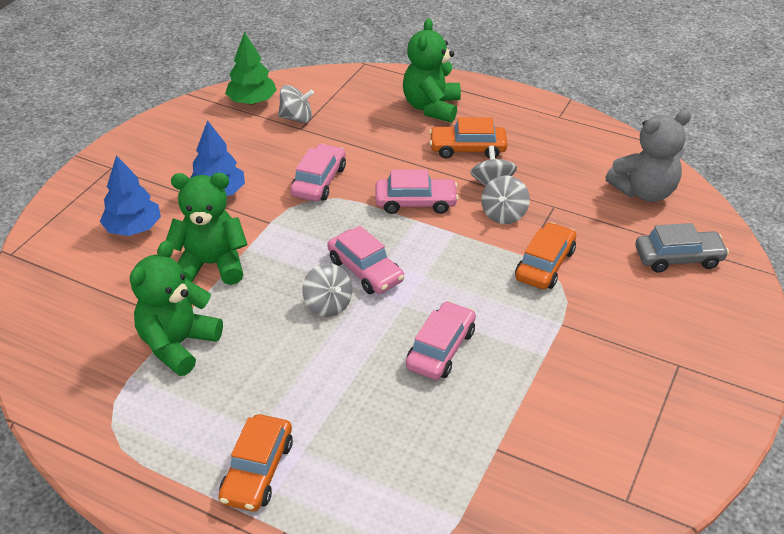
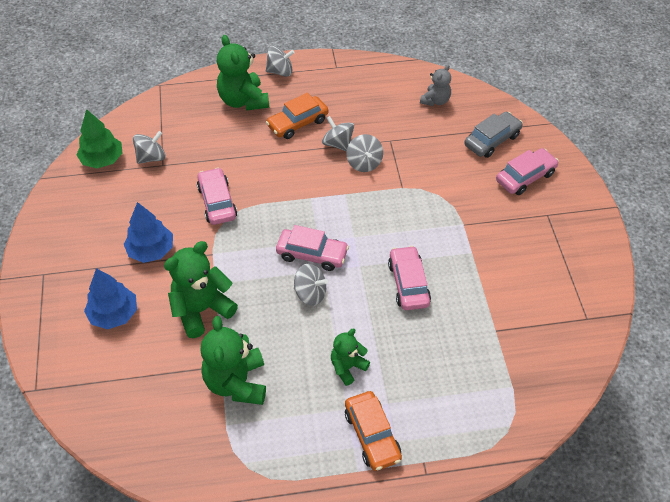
camera: 35 degrees left, 10 degrees up
(297, 392) = (347, 367): none -> green teddy bear
(415, 202) = (299, 184): pink car -> pink car (525, 177)
(494, 97) = (280, 71): none -> grey spinning top
(545, 264) = (420, 187): orange car -> none
(644, 191) = (435, 101): grey teddy bear -> grey teddy bear, size x0.58

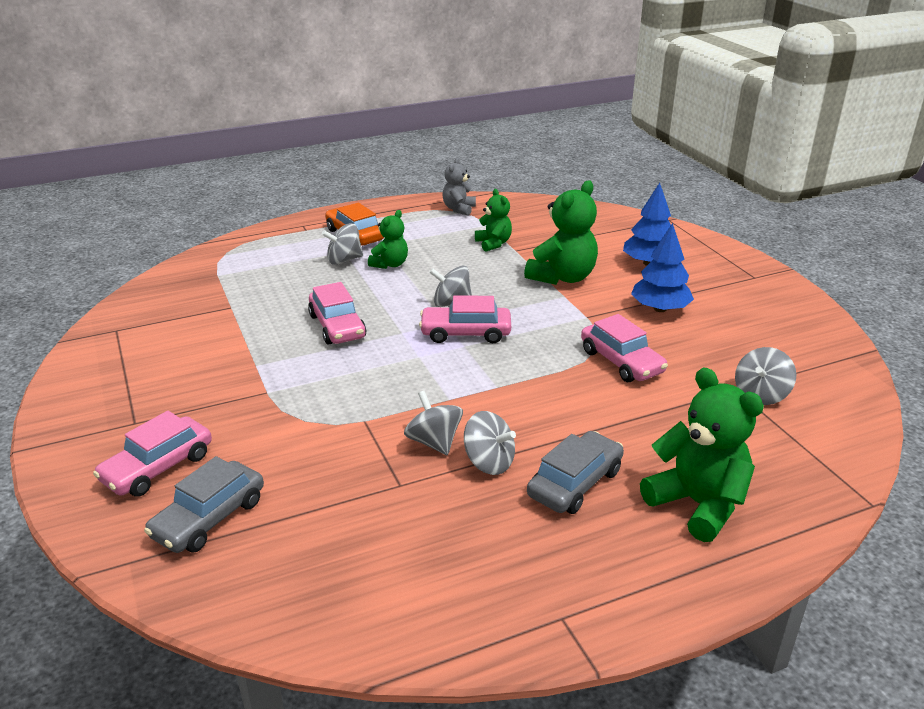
camera: 165 degrees right, 20 degrees down
(102, 160) = (824, 381): green tree -> none
(236, 383) = (493, 243): green teddy bear -> green teddy bear, size x0.58
(280, 71) = (673, 580): grey spinning top -> grey spinning top (344, 260)
(297, 123) = (575, 483): orange car -> grey car
(435, 101) = (324, 578): grey teddy bear -> grey teddy bear (459, 209)

